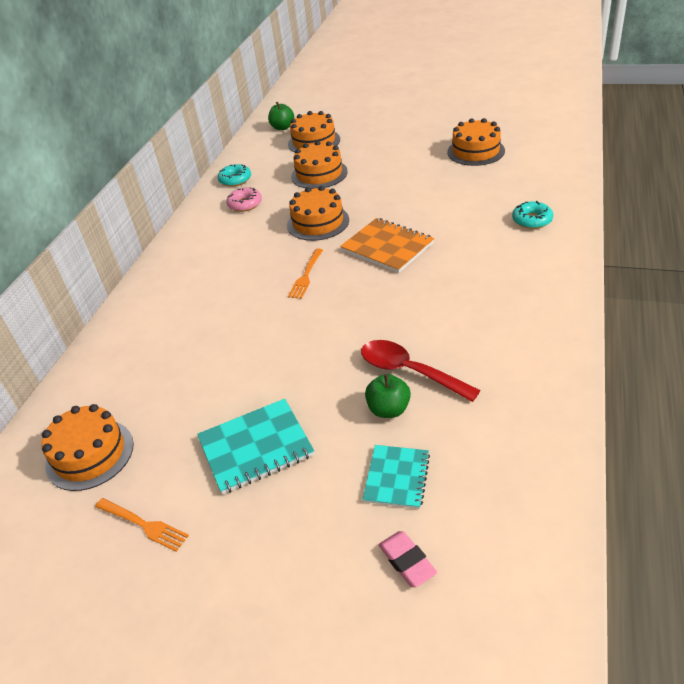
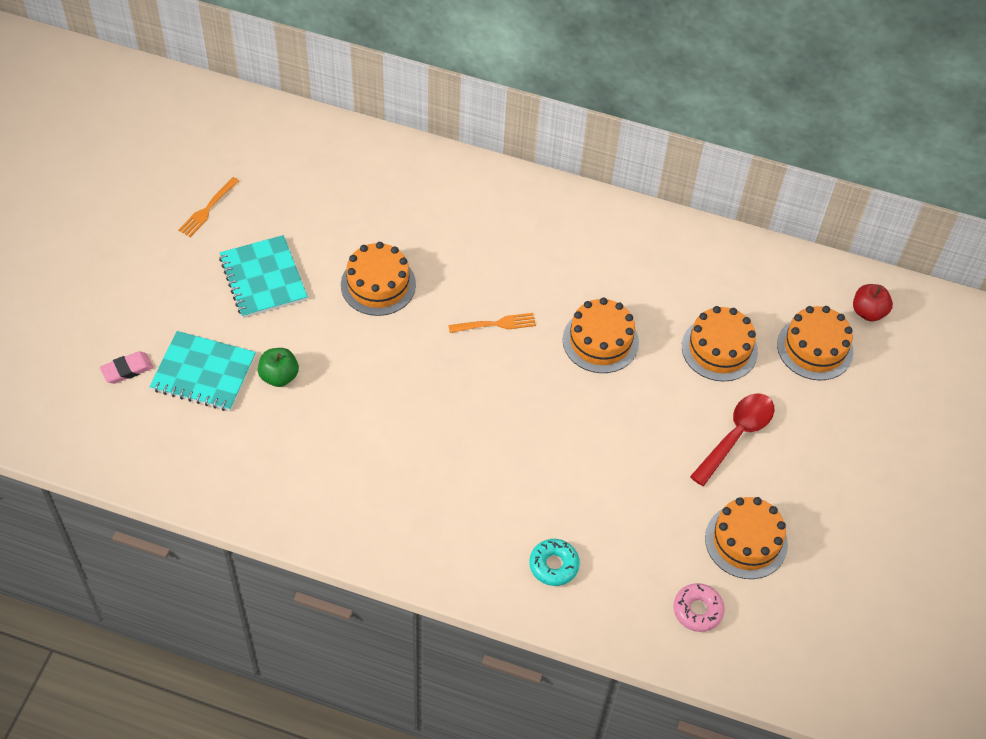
camera: 85 degrees right, 15 degrees up
(90, 454) = (288, 167): orange cake -> orange cake (378, 284)
(235, 180) = (723, 257): turquoise donut -> none
(245, 204) = (659, 268): pink donut -> pink donut (697, 610)
(282, 127) = (868, 312): green apple -> red apple
(306, 275) = (495, 324): orange fork -> orange fork turned 150 degrees clockwise
(387, 247) = (531, 405): orange notebook -> none
(397, 477) = (203, 373): turquoise notebook -> turquoise notebook, size x1.52
(409, 371) = (322, 398): red spoon -> red spoon (736, 435)

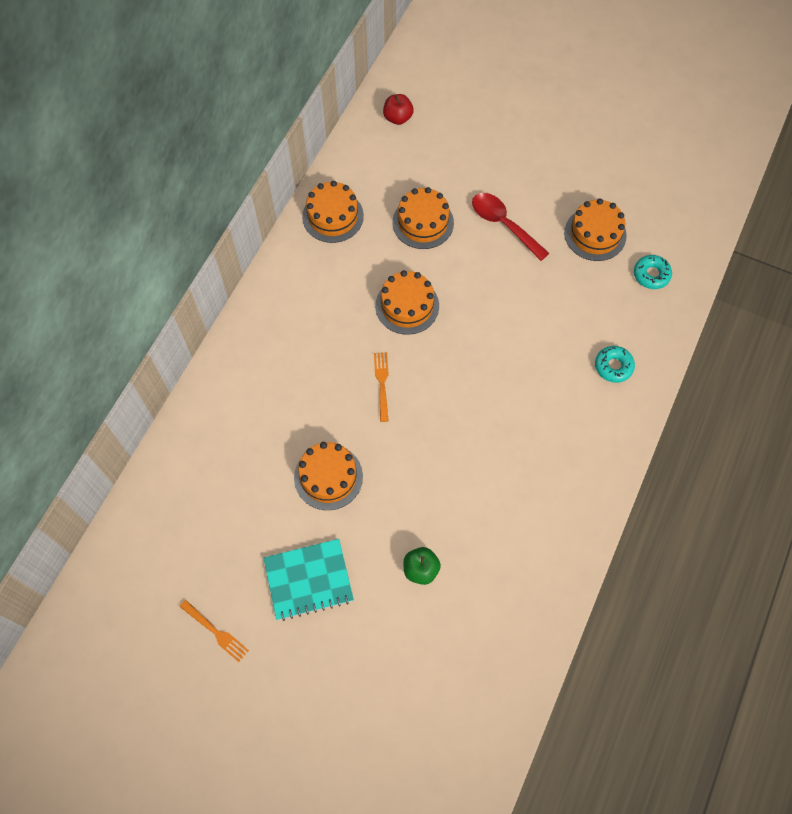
camera: 80 degrees left, 10 degrees up
(127, 370) = (402, 712): pink eraser -> none
(203, 373) = (411, 638): turquoise notebook -> none
(697, 610) = (651, 275): pink donut -> turquoise donut
(815, 348) = (428, 159): orange cake -> orange cake (333, 216)

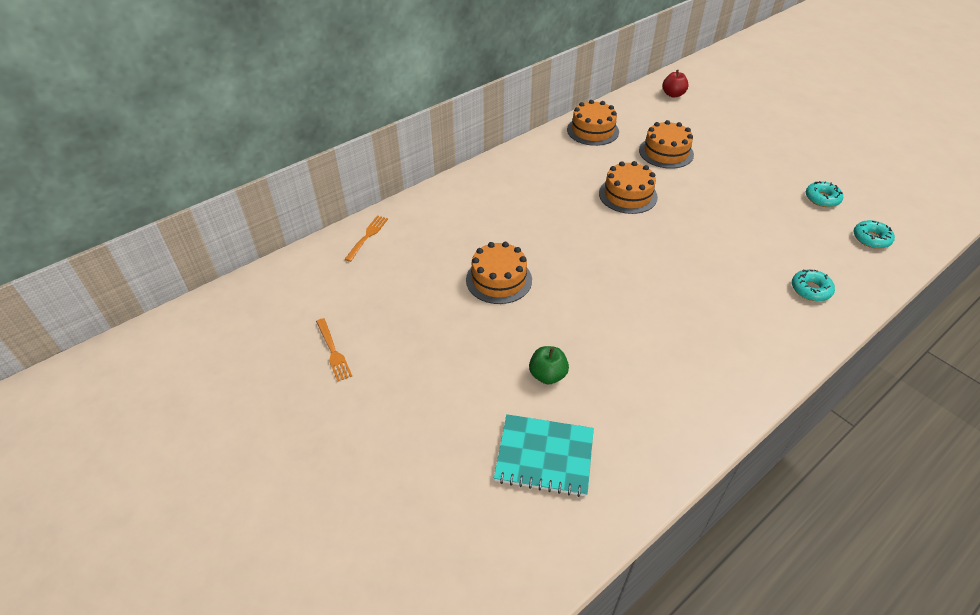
camera: 25 degrees right, 20 degrees down
(308, 580) = (438, 344): turquoise notebook -> turquoise notebook (544, 456)
(382, 383) = (580, 235): orange fork -> orange fork (367, 236)
(503, 224) = (737, 171): red spoon -> none
(595, 234) = (822, 198): orange cake -> turquoise donut

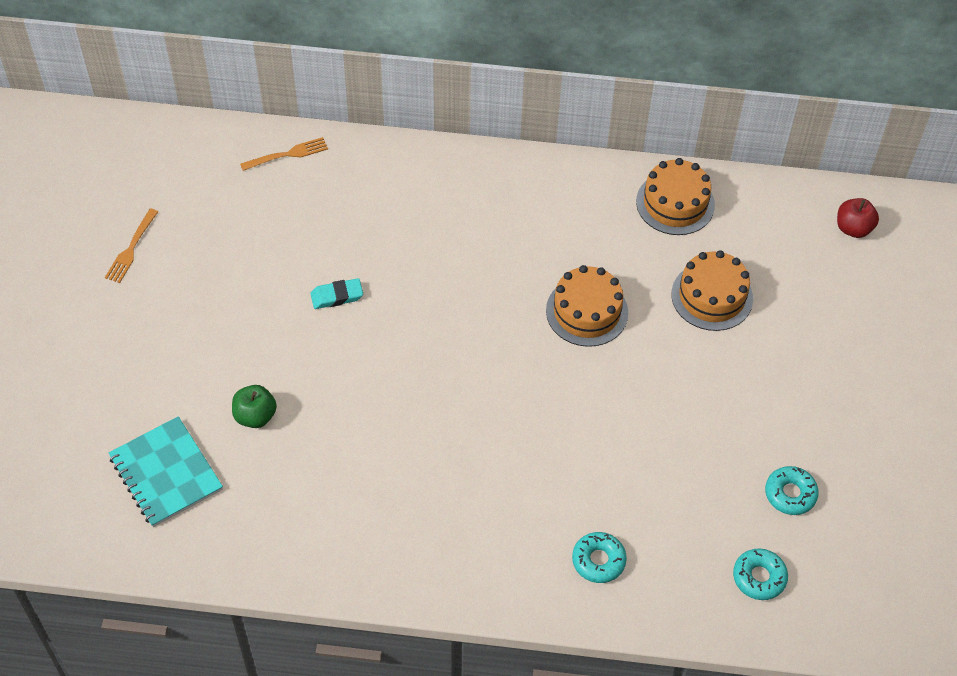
camera: 45 degrees right, 10 degrees up
(499, 280) = (337, 296): orange cake -> turquoise eraser

